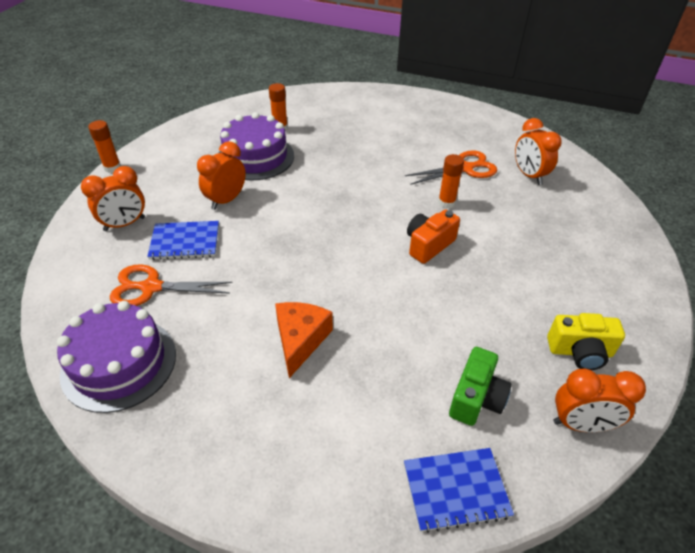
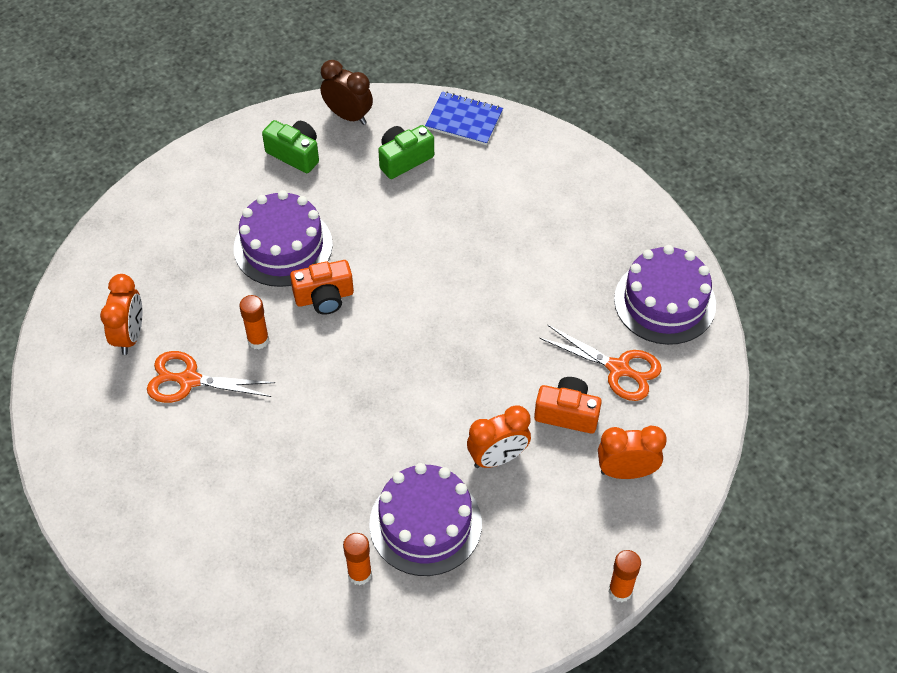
camera: 150 degrees left, 10 degrees up
(185, 242) = (567, 413): blue notebook -> orange camera
(300, 340) = (507, 257): orange cheese -> none
(498, 267) = (283, 246): none -> purple cake
(580, 352) = (295, 154): yellow camera -> green camera
(581, 424) = (348, 116): orange clock -> brown clock

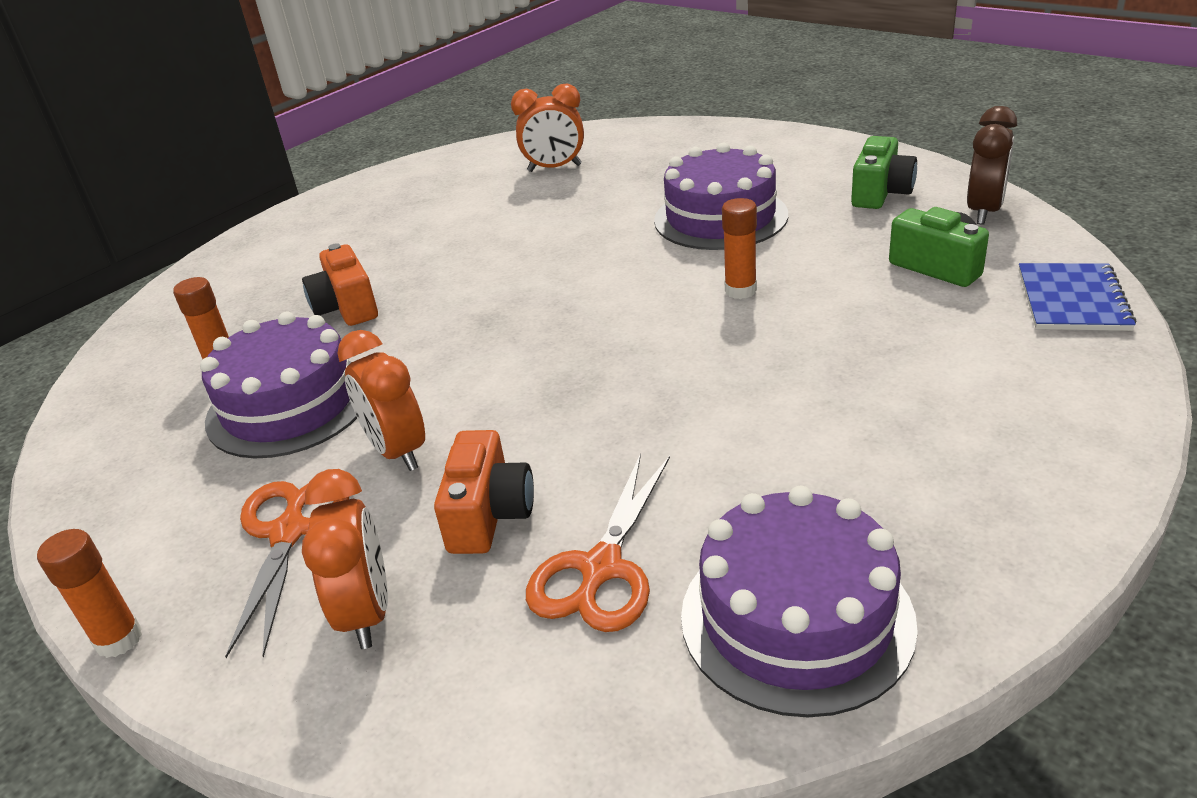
camera: 85 degrees right, 20 degrees down
(189, 380) = (502, 209): orange scissors -> orange scissors (289, 532)
(258, 340) = (568, 233): orange glue stick -> orange glue stick (740, 290)
(324, 297) = (650, 259): orange camera -> orange camera (347, 307)

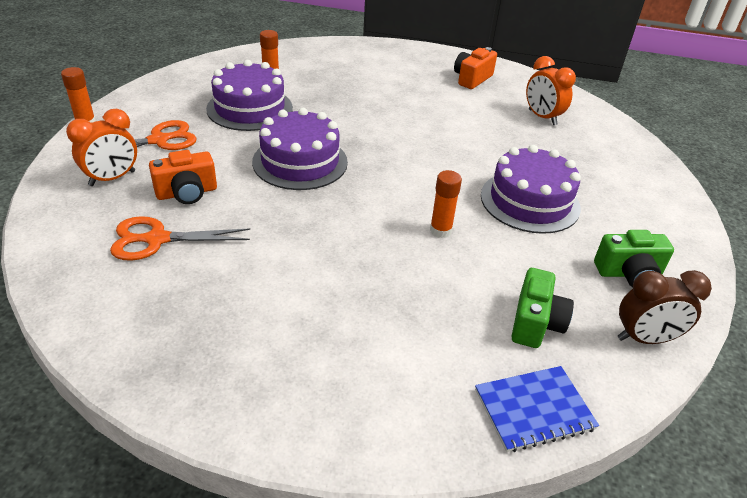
camera: 55 degrees right, 5 degrees up
(347, 307) = (339, 96): orange camera -> orange camera (472, 79)
(398, 451) = (226, 151): orange clock -> none
(796, 618) = (135, 317): purple cake -> purple cake (300, 162)

